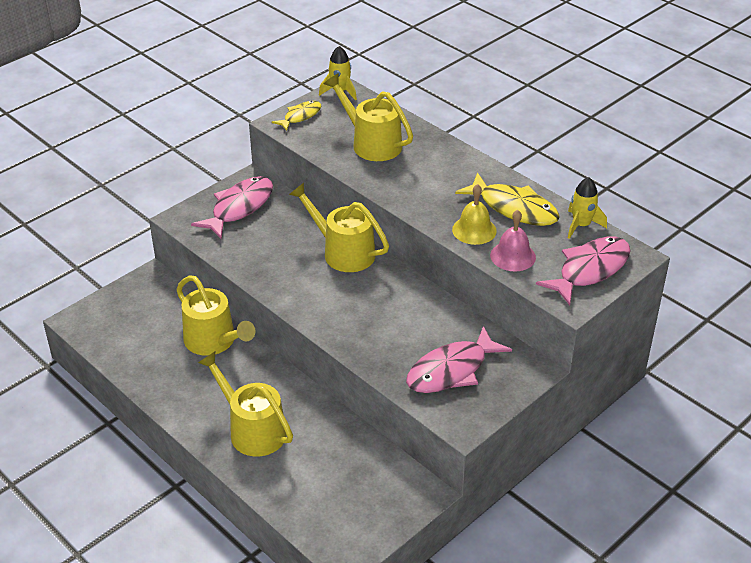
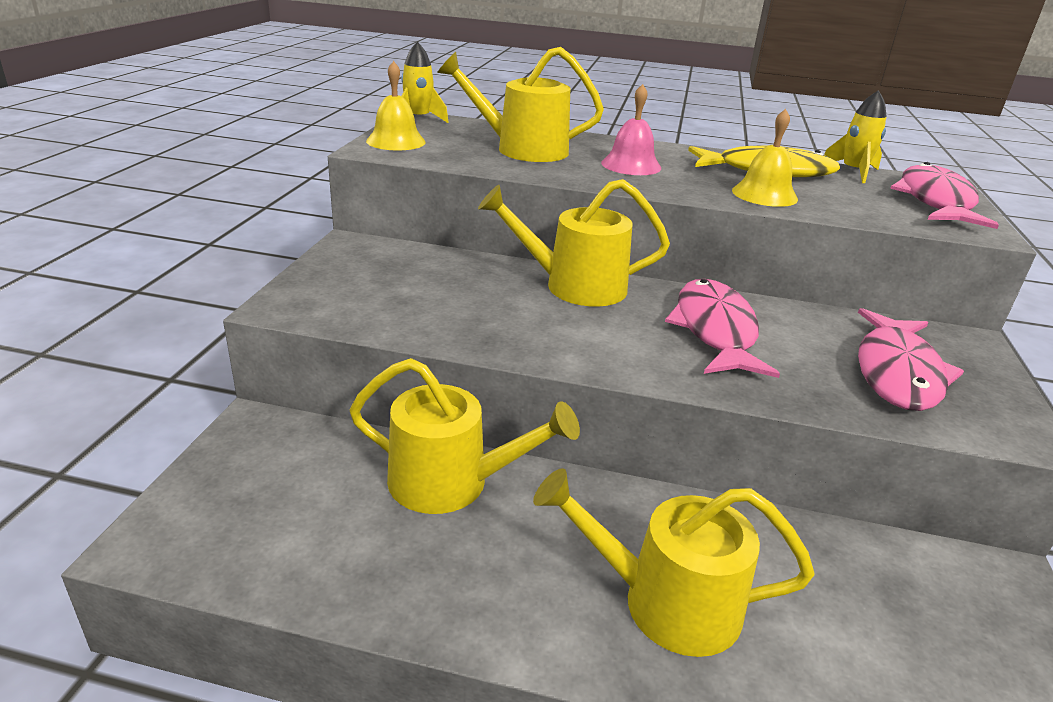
camera: 35 degrees left, 10 degrees down
(239, 207) = (368, 274): pink fish -> pink fish (715, 330)
(300, 116) = (396, 141): yellow fish -> yellow bell
(513, 256) = (846, 206): pink bell -> pink bell (631, 165)

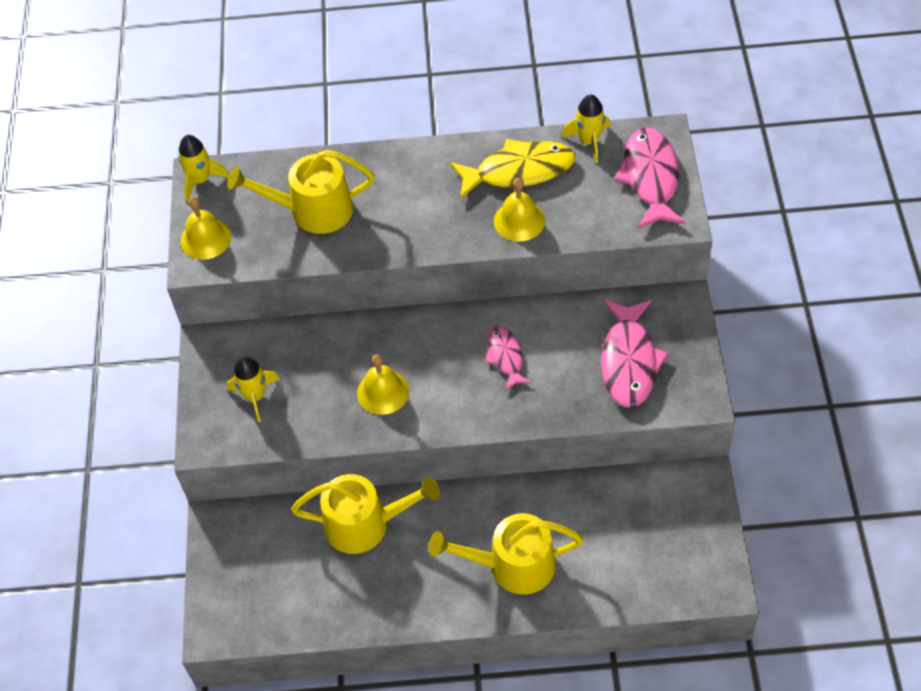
camera: 10 degrees left, 25 degrees up
(374, 288) = (255, 396): none -> yellow rocket
(537, 320) = (383, 392): none -> yellow bell
(575, 286) = (396, 337): yellow watering can -> none
(631, 165) = (408, 206): pink bell -> none
(715, 330) = (506, 357): pink fish -> pink fish, size x0.58

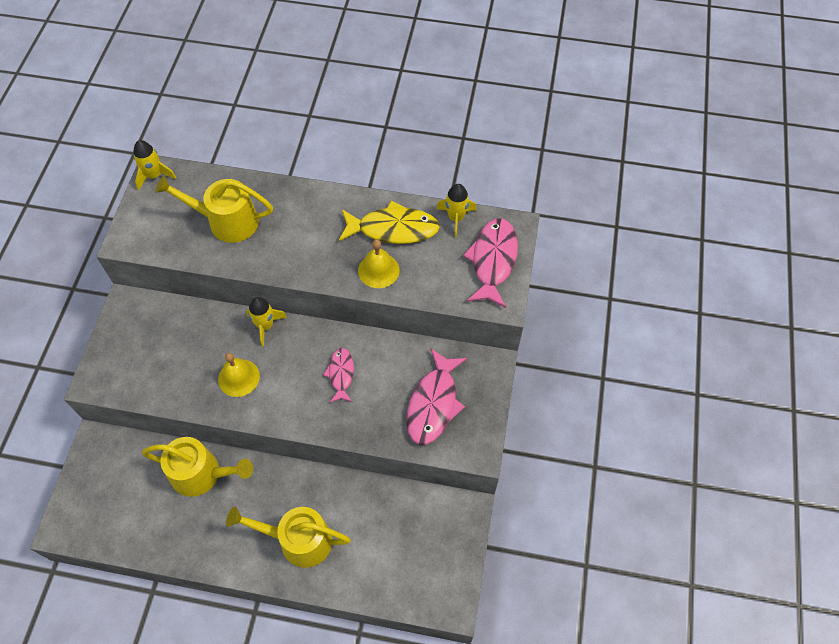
camera: 10 degrees right, 5 degrees up
(206, 239) = (139, 224): yellow bell -> none
(255, 396) = (144, 355): yellow rocket -> yellow rocket (265, 326)

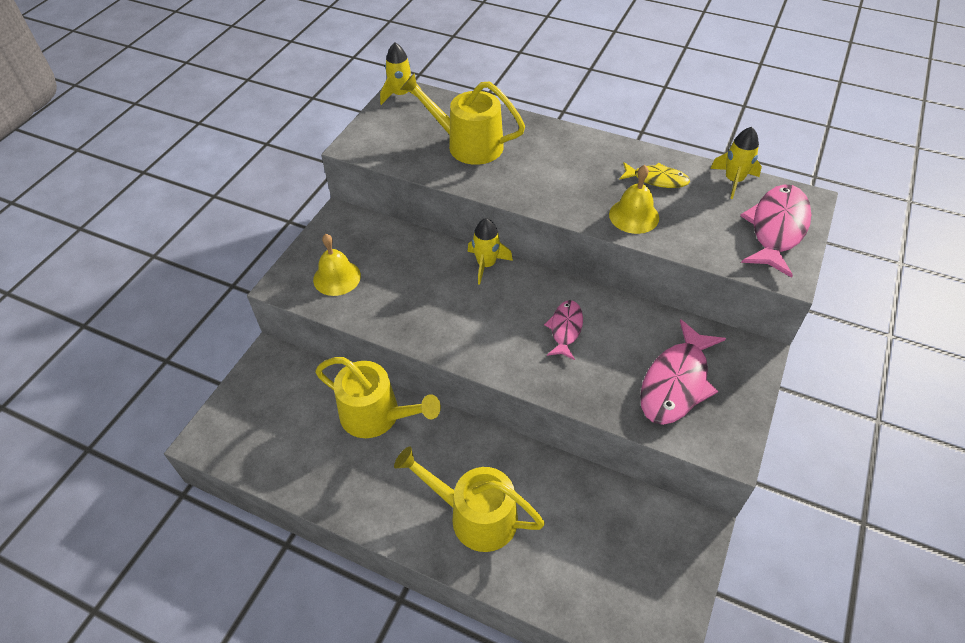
camera: 15 degrees right, 10 degrees down
(239, 377) = (445, 310): yellow bell -> yellow bell (337, 277)
(393, 229) = (657, 179): yellow fish -> yellow fish, size x0.58

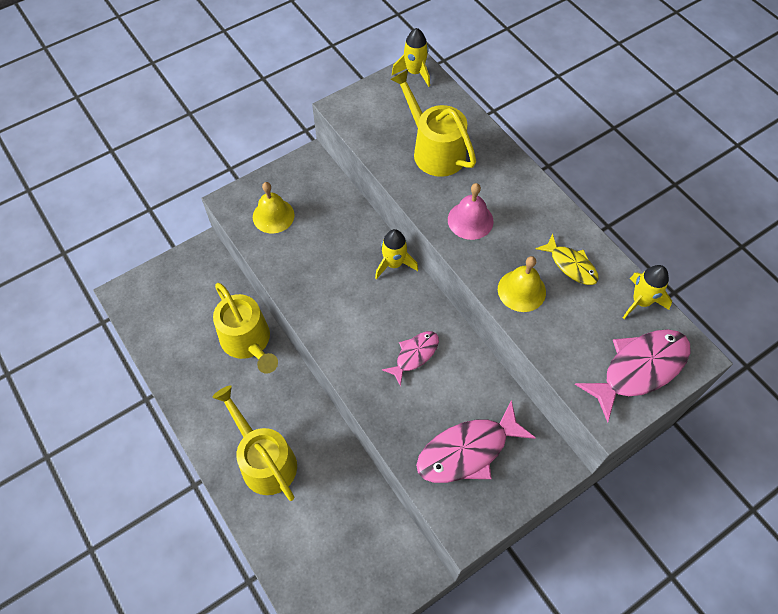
camera: 30 degrees right, 10 degrees up
(545, 183) = (470, 220): none -> pink bell

